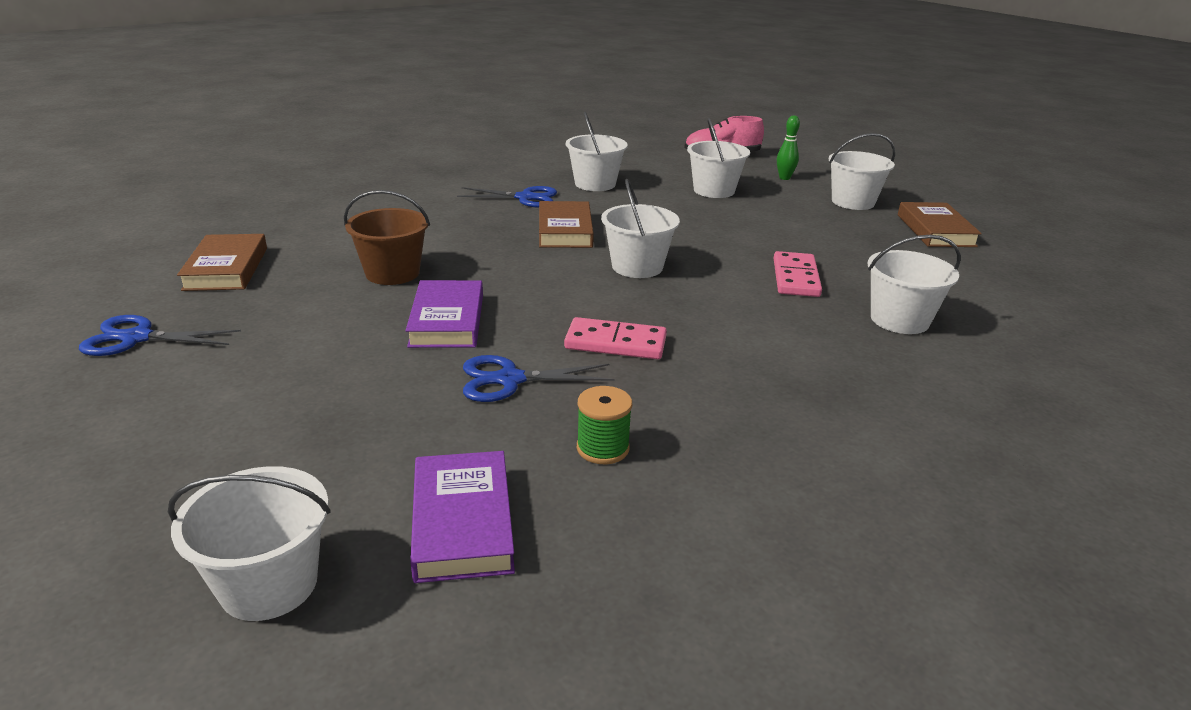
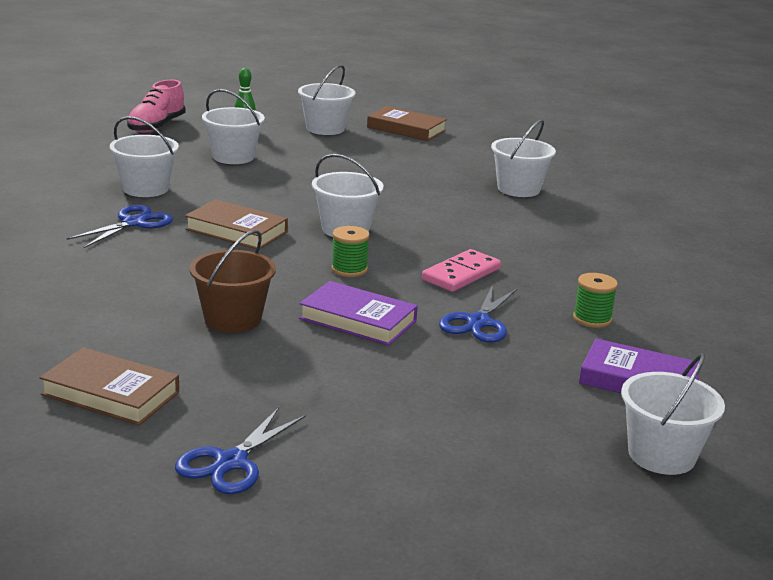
camera: 60 degrees left, 5 degrees down
(551, 290) = (349, 269): none -> green spool
(796, 278) = (427, 191): pink domino -> none

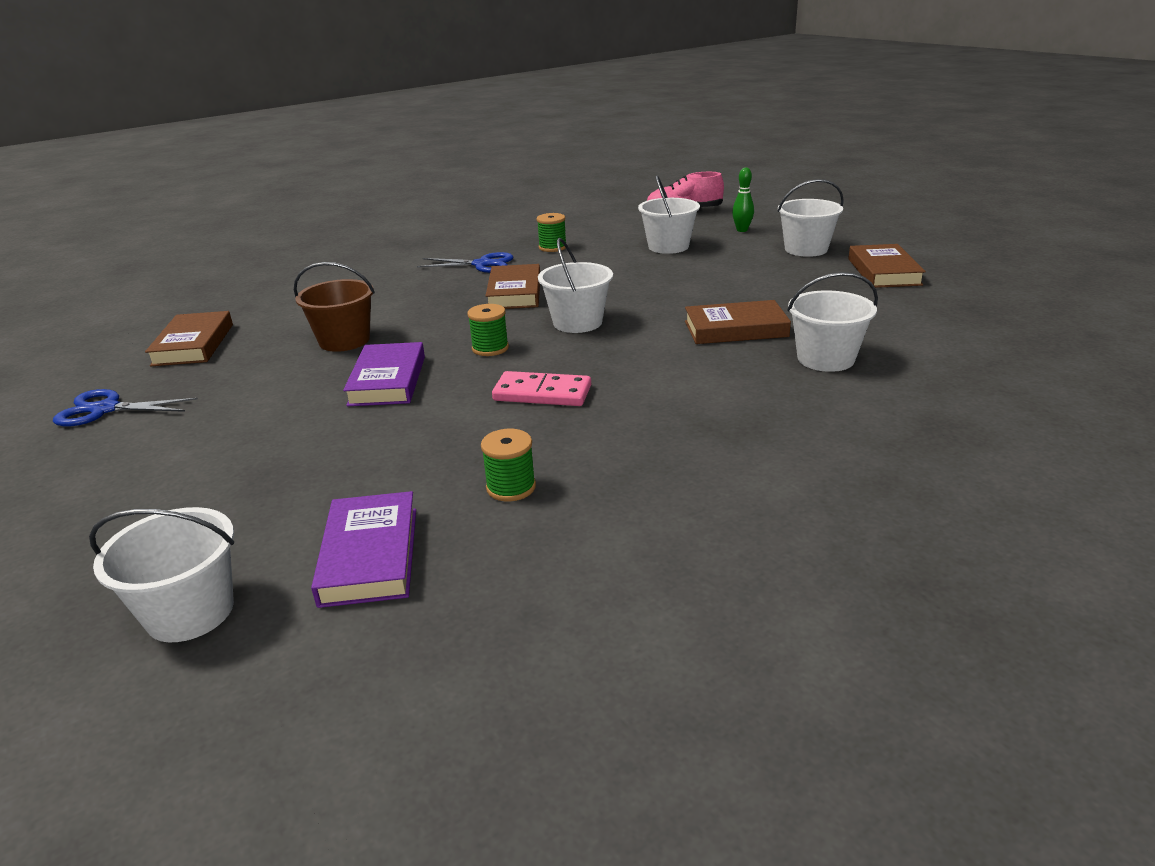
camera: 65 degrees right, 5 degrees up
(145, 189) = (552, 247): white bucket -> green spool
(437, 193) = (735, 329): none -> brown book
(478, 322) = (436, 431): blue scissors -> none

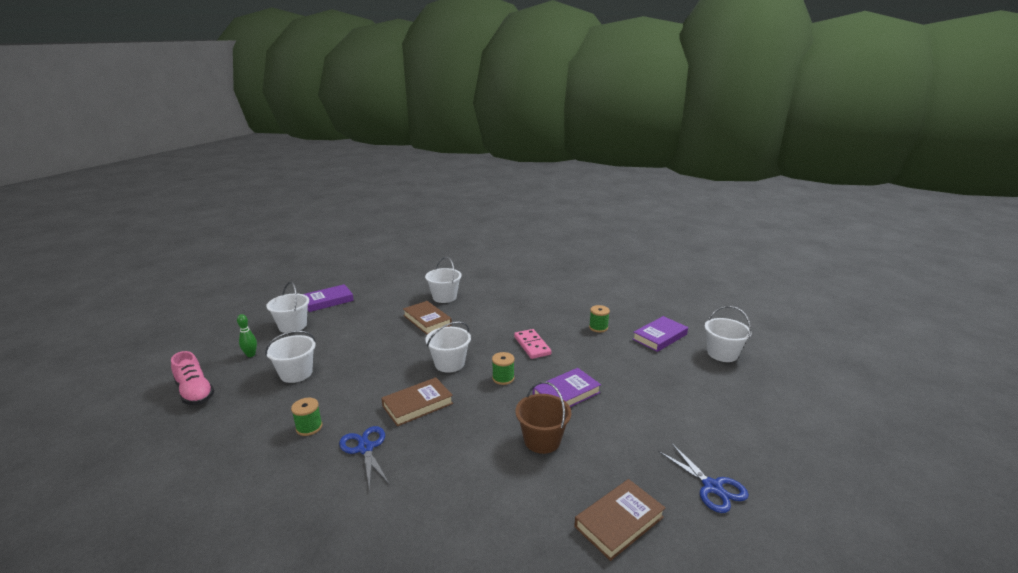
camera: 125 degrees left, 5 degrees down
(884, 272) = (328, 301): brown book -> purple book

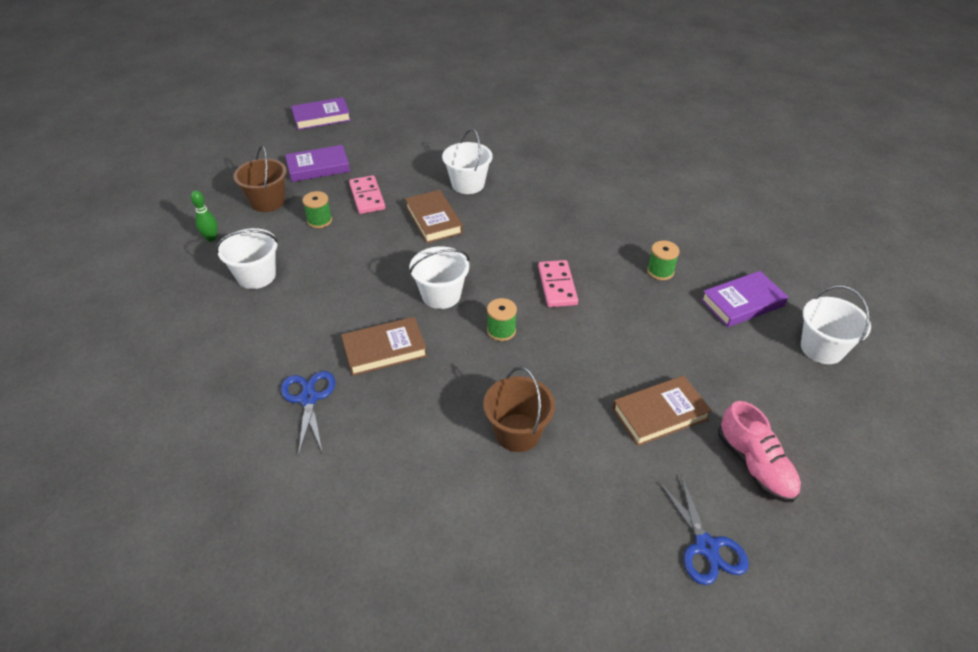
camera: 15 degrees right, 20 degrees up
(195, 392) = (142, 282): pink shoe -> pink shoe (755, 465)
(292, 326) = (267, 201): white bucket -> brown bucket
(309, 427) = (254, 356): green spool -> green spool (319, 220)
(371, 313) = (367, 197): none -> pink domino
(566, 394) = (574, 371): purple book -> purple book (321, 117)
(619, 522) = (568, 563): brown book -> brown book (660, 414)

